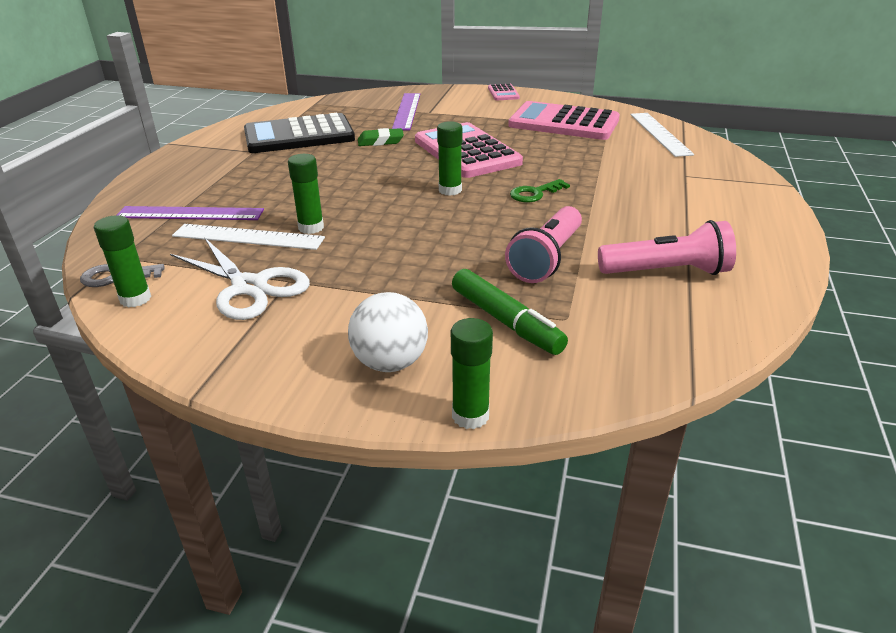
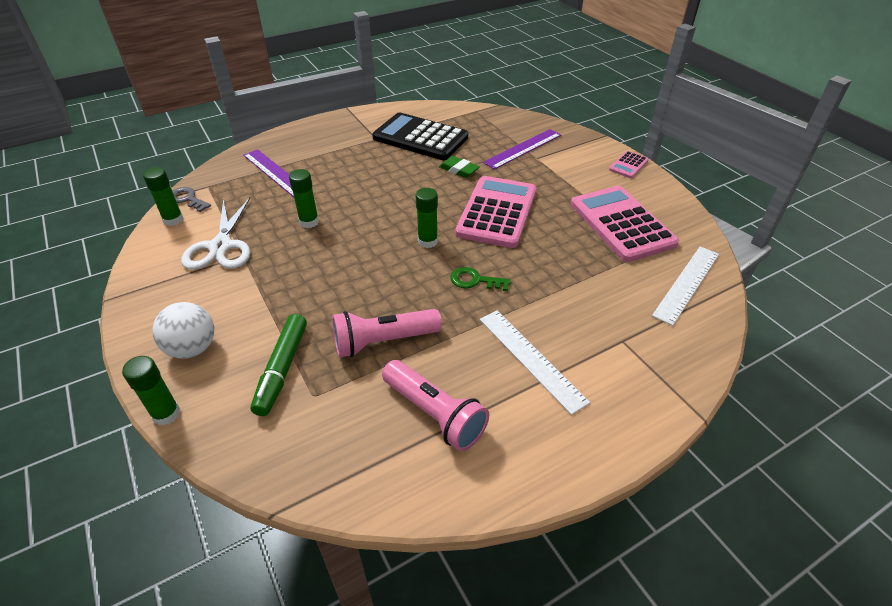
camera: 45 degrees right, 10 degrees up
(248, 237) = (273, 209): white ruler -> white ruler (531, 358)

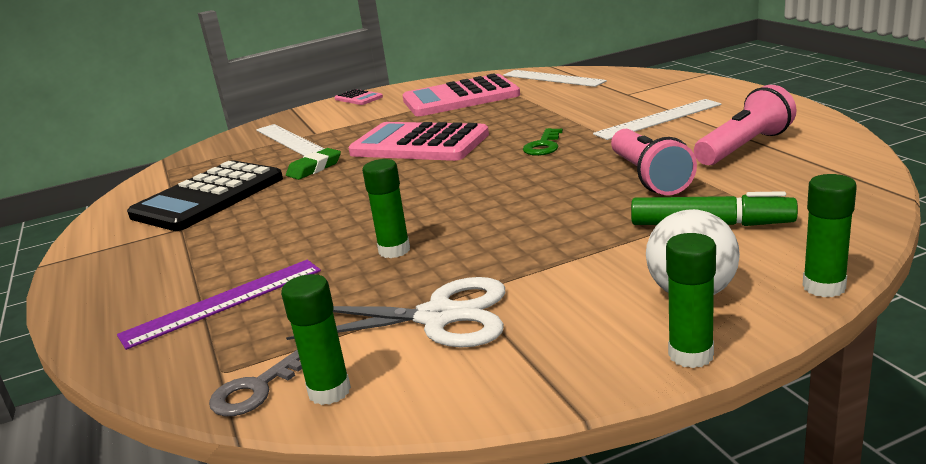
camera: 80 degrees left, 20 degrees down
(427, 241) = (466, 172): green glue stick -> green glue stick (691, 355)
(523, 149) = (289, 140): purple ruler -> white ruler

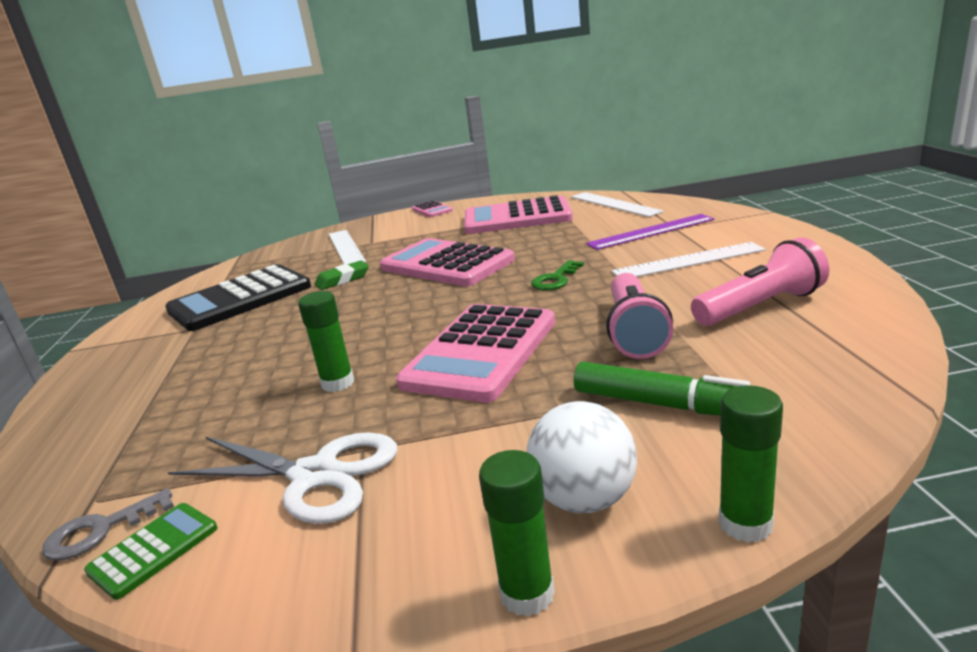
camera: 15 degrees right, 0 degrees up
(223, 302) = (159, 417): purple ruler -> purple ruler (651, 232)
(329, 391) = (154, 550): green glue stick -> green calculator
(518, 209) = (481, 352): none -> pink calculator

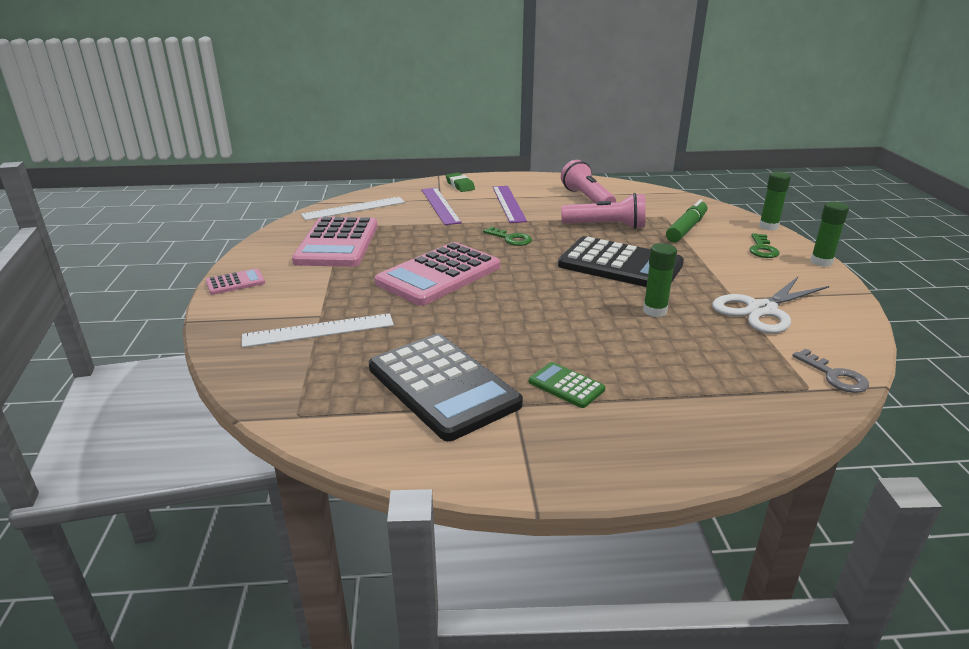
camera: 90 degrees left, 5 degrees up
(154, 550) = (840, 351): green calculator -> green calculator (566, 386)
(315, 475) = (761, 310): white scissors -> white scissors turned 150 degrees counterclockwise
(342, 279) = (434, 324): green eraser -> green eraser (460, 185)
(481, 352) = (620, 265): pink calculator -> black calculator
(584, 499) = (762, 249): white ball -> green key
(688, 261) = (508, 203): white ruler -> purple ruler

